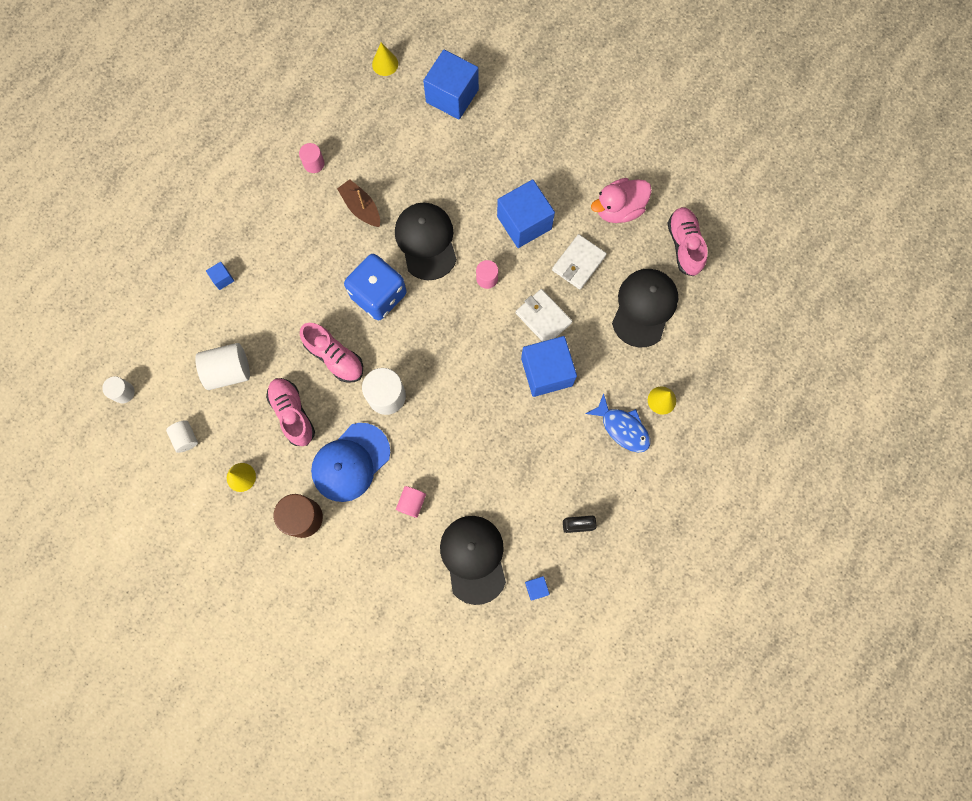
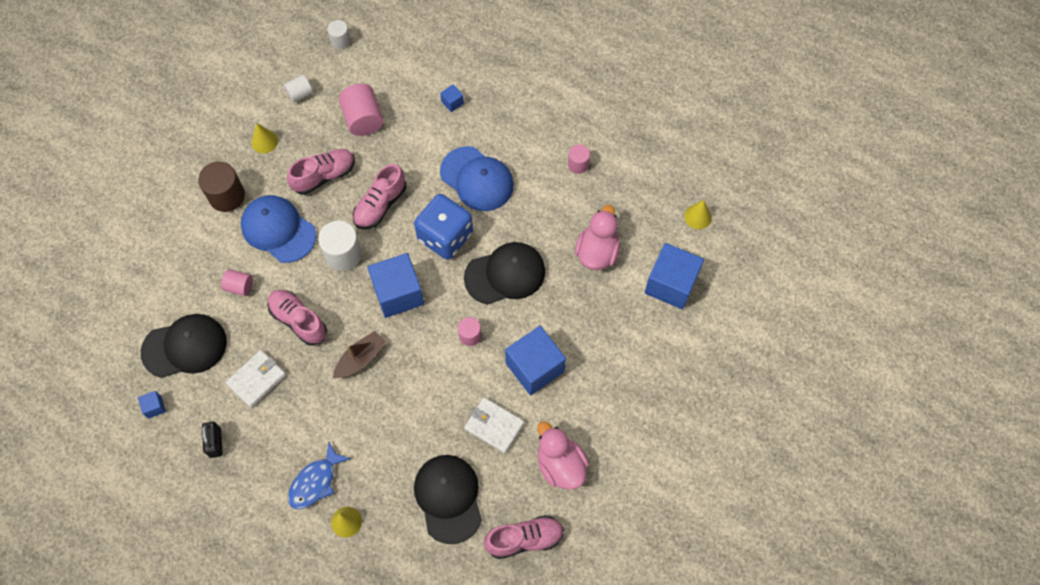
camera: 85 degrees right, 10 degrees down
(228, 371) = (363, 119): white cylinder -> pink cylinder
(317, 260) = (477, 179): none -> blue cap
(361, 208) = (535, 211): brown boat -> brown boat (360, 359)
(411, 156) = (597, 252): none -> pink duck
(455, 442) = (298, 320): none -> pink shoe
(543, 318) = (431, 394): white wallet -> white wallet (256, 379)
(546, 372) = (373, 401): blue cube -> blue cube (398, 293)
(644, 307) = (448, 498): black cap -> black cap turned 120 degrees counterclockwise

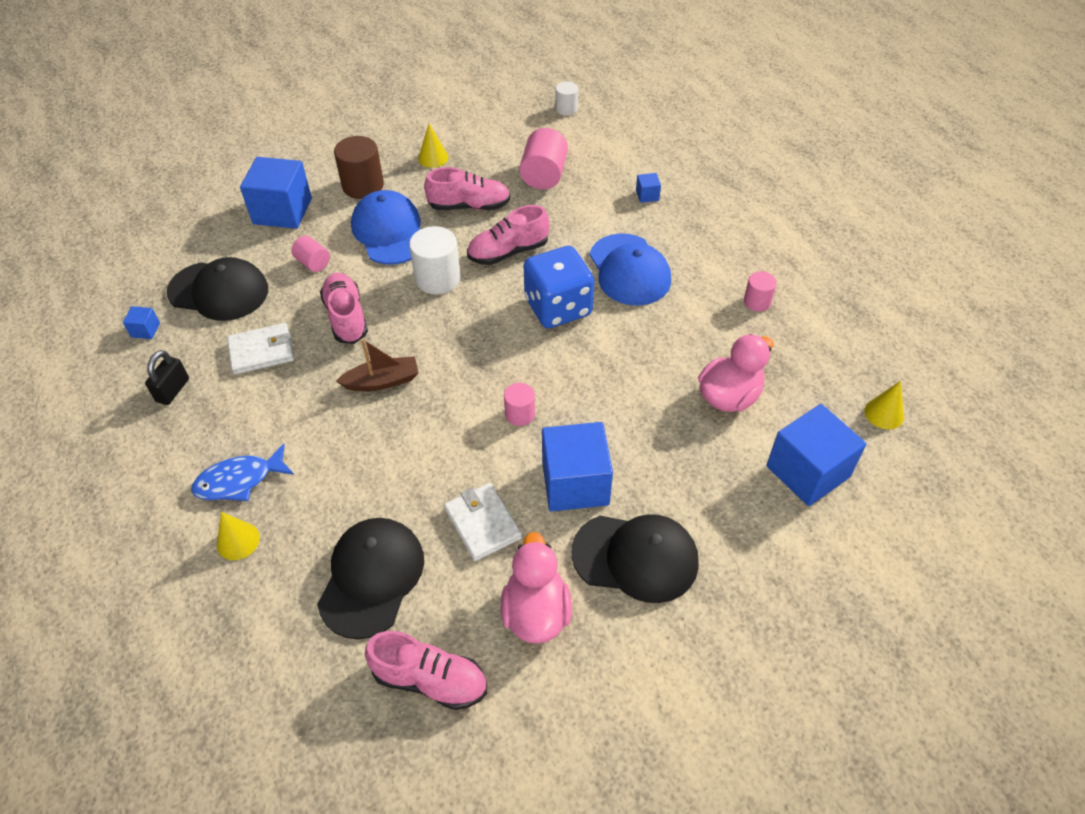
camera: 30 degrees right, 15 degrees down
(300, 94) = (496, 134): white cylinder -> none
(398, 293) = (469, 338): blue cube -> blue cube (282, 211)
(505, 274) = (602, 371): black cap -> black cap (635, 557)

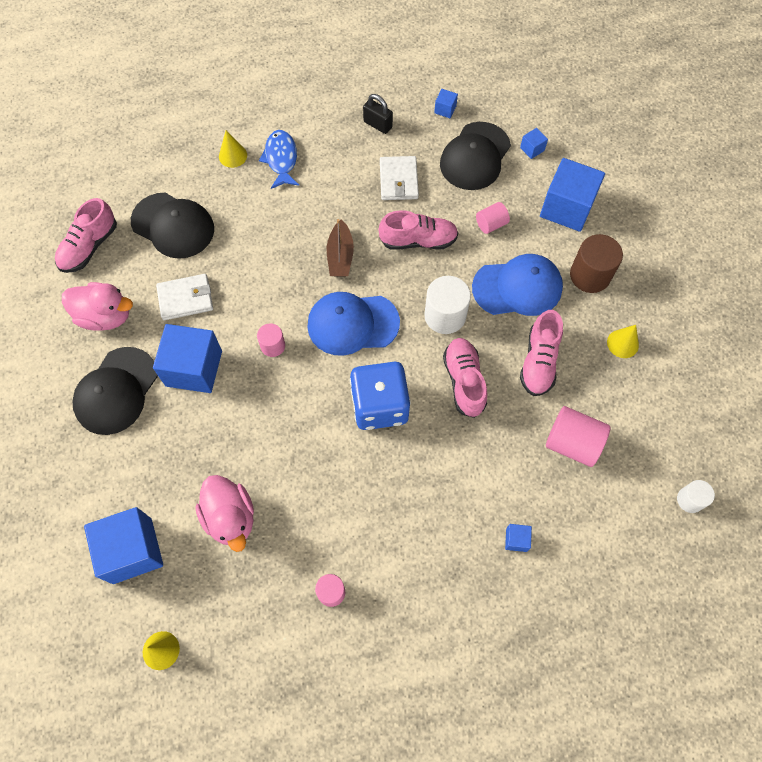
camera: 105 degrees right, 15 degrees up
(204, 247) = (532, 149): none -> blue cube
(629, 270) = (409, 484): blue cap -> blue cap (352, 324)

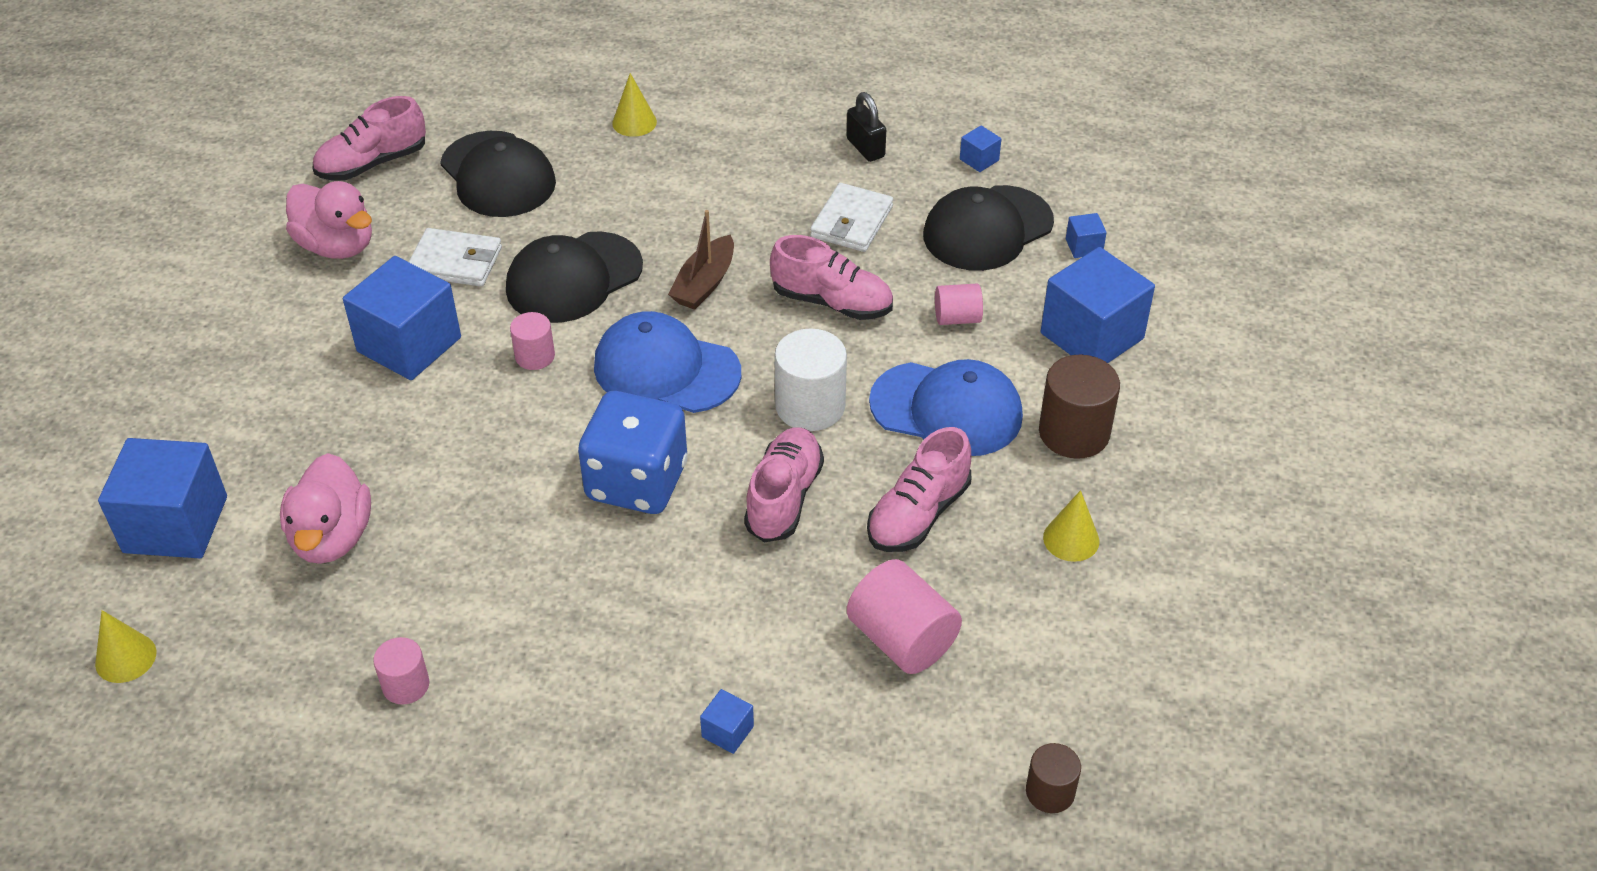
camera: 25 degrees right, 20 degrees down
(116, 391) = (289, 334): black cap -> black cap (573, 278)
(281, 159) = (698, 146): blue fish -> none
(690, 500) = (1050, 792): white cylinder -> brown cylinder

